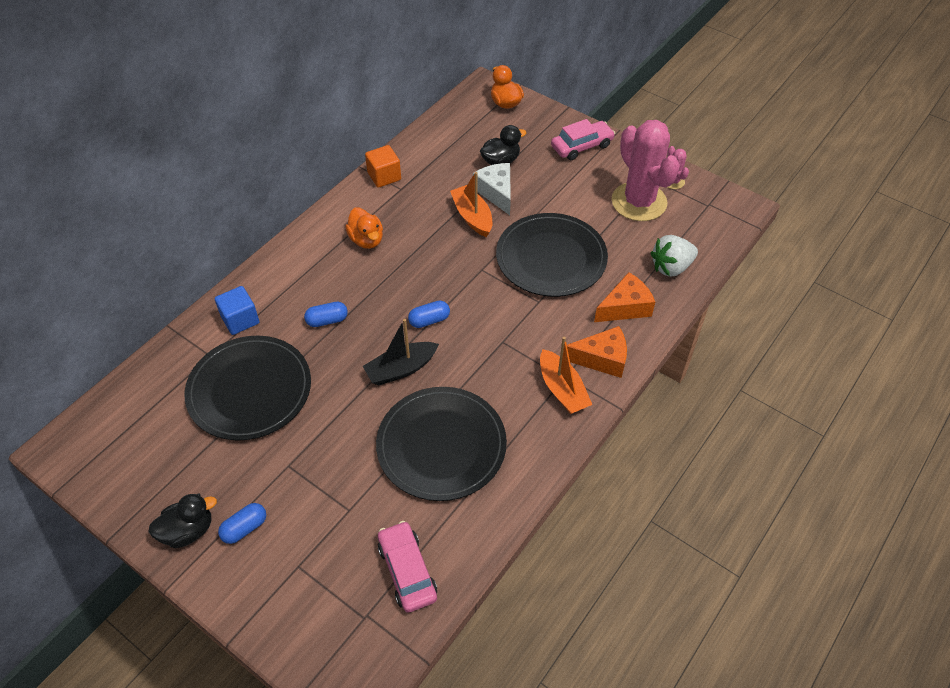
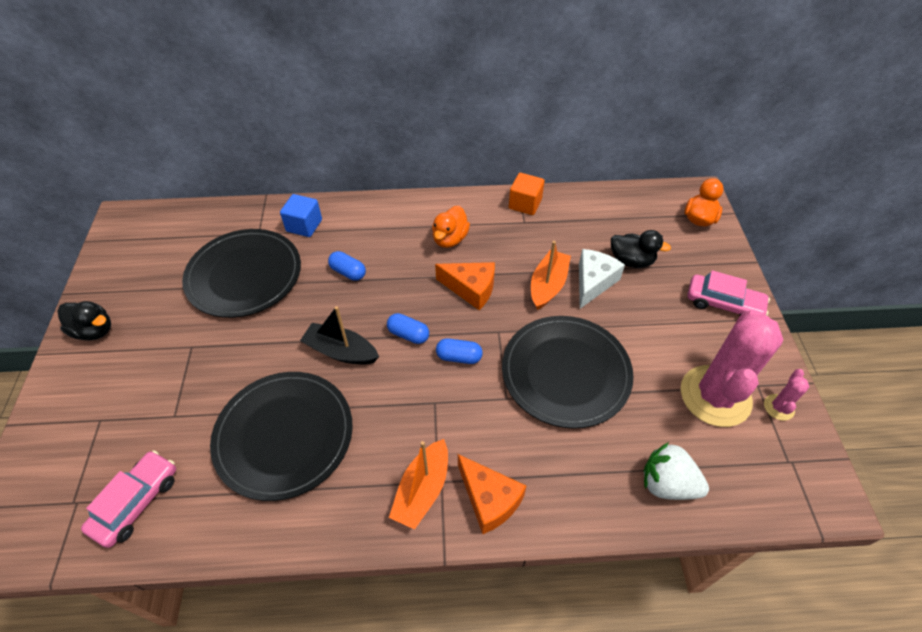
camera: 50 degrees right, 0 degrees up
(245, 528) = (116, 361): blue capsule -> blue capsule (459, 357)
(625, 307) = (572, 476): orange cheese -> orange cheese (471, 289)

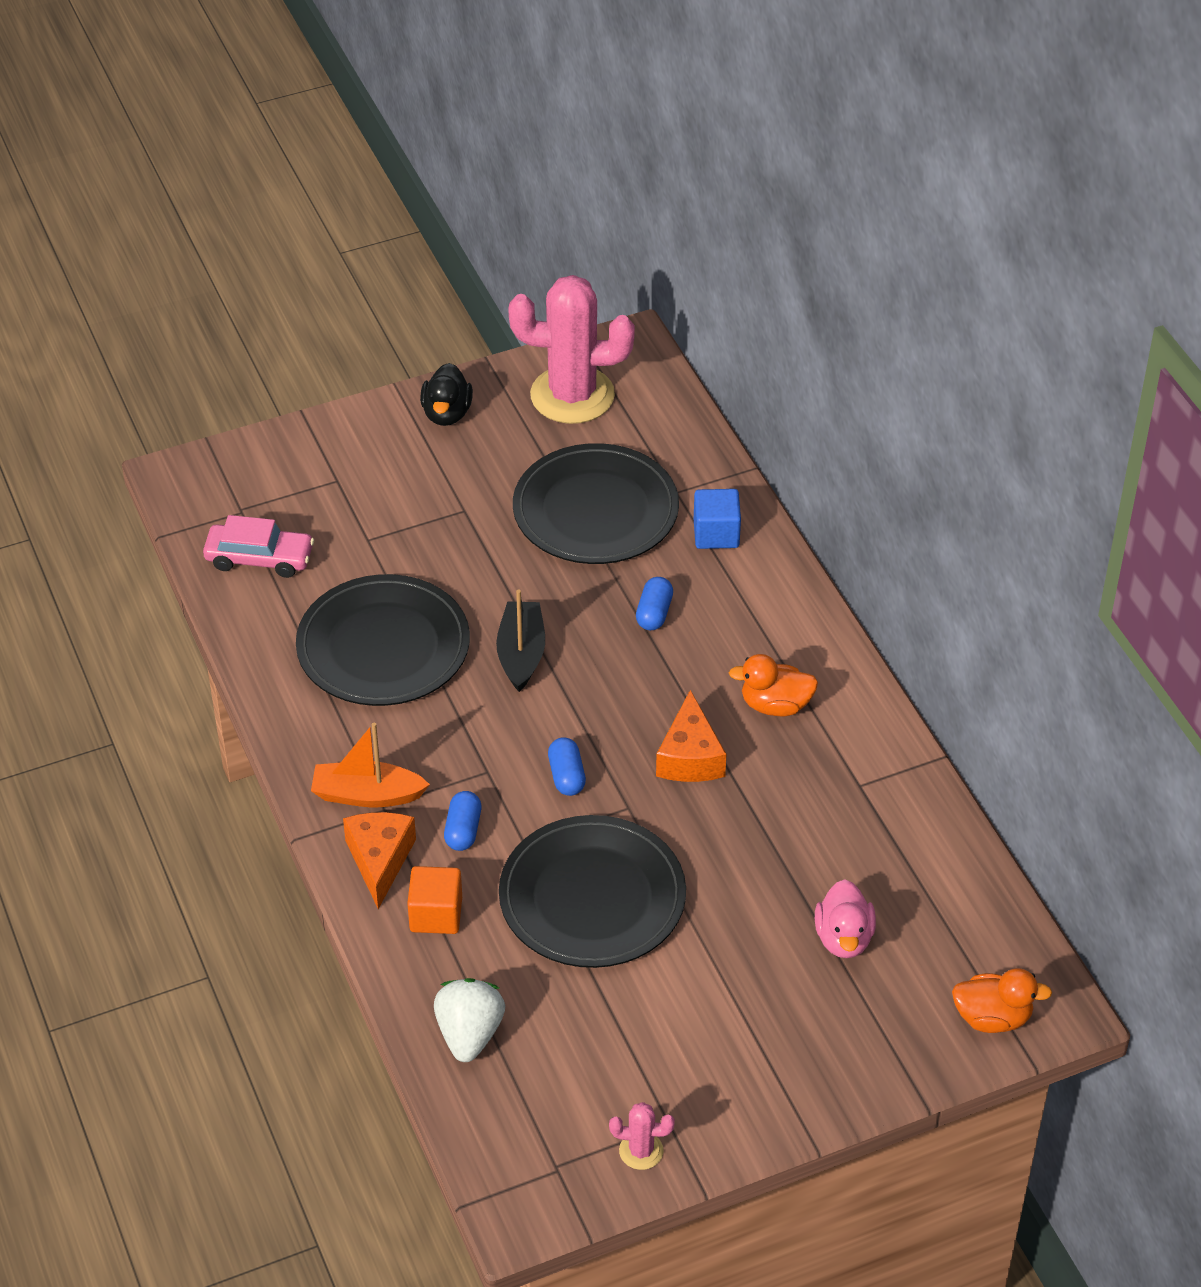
camera: 70 degrees right, 5 degrees down
(408, 334) = (578, 712): blue capsule -> blue capsule (463, 830)
(489, 499) = (380, 860): orange cheese -> orange cheese turned 150 degrees clockwise
(525, 204) = (901, 776): orange cube -> orange cube (436, 914)
(548, 285) = (740, 844): orange boat -> none
(593, 282) = (773, 897): white cheese -> none
(631, 261) = (843, 938): black duck -> pink duck
(715, 396) = (628, 1073): pink cactus -> pink cactus (572, 395)
(723, 304) = (809, 1069): pink car -> none

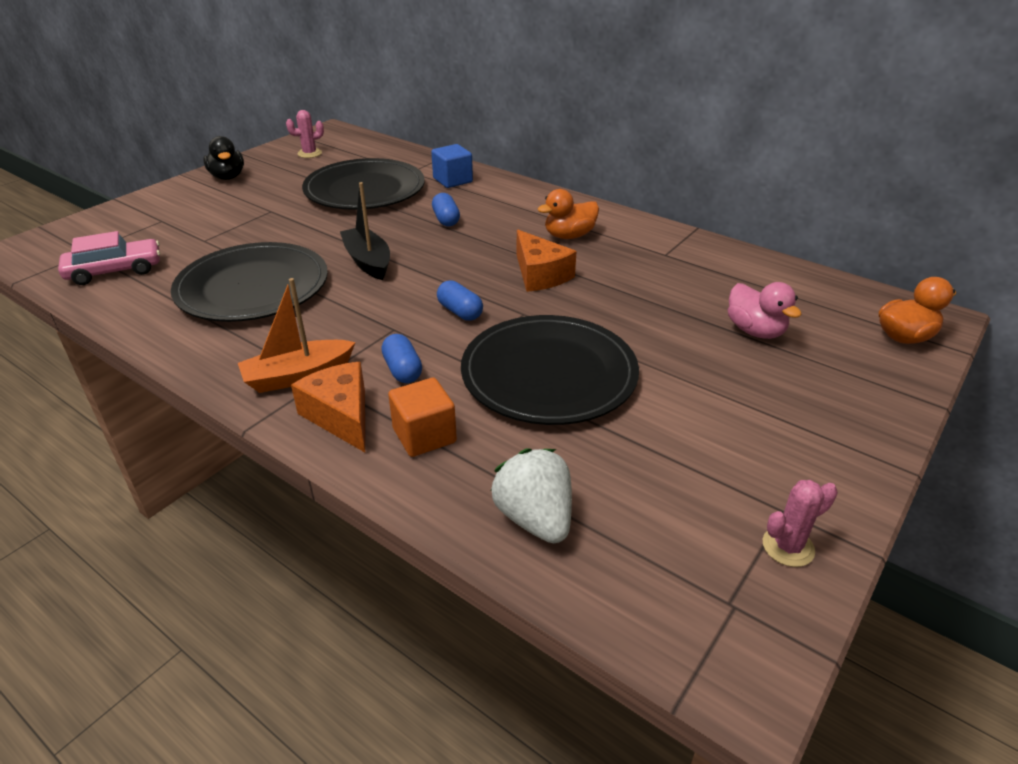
camera: 30 degrees left, 10 degrees down
(572, 395) = (309, 153): pink cactus -> pink cactus, size x0.42

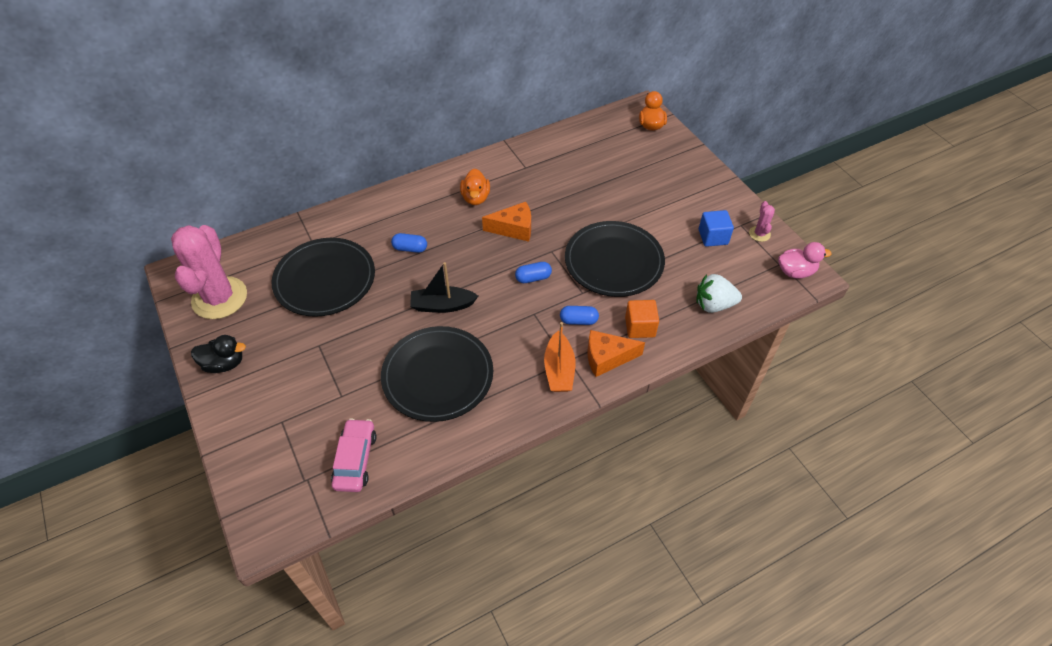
camera: 65 degrees left, 15 degrees up
(309, 153) = (219, 298): pink cactus -> pink cactus, size x2.38
(452, 180) = (349, 226): blue cube -> blue cube (713, 237)
(755, 331) = (619, 170): pink duck -> pink duck (795, 272)

